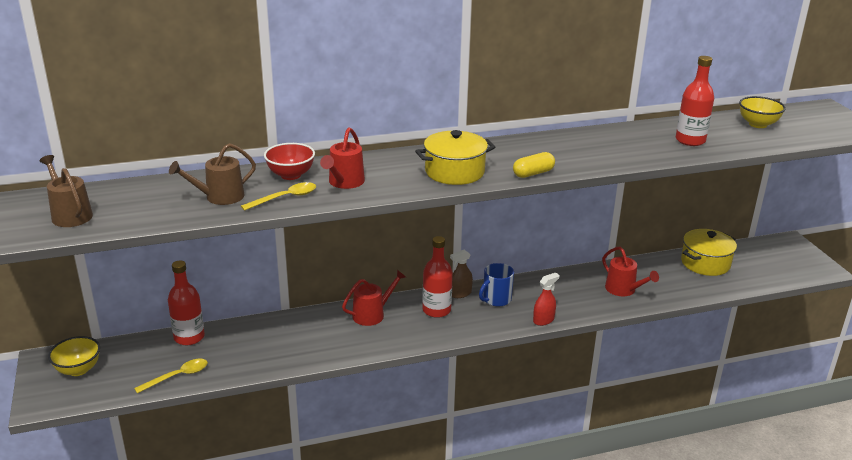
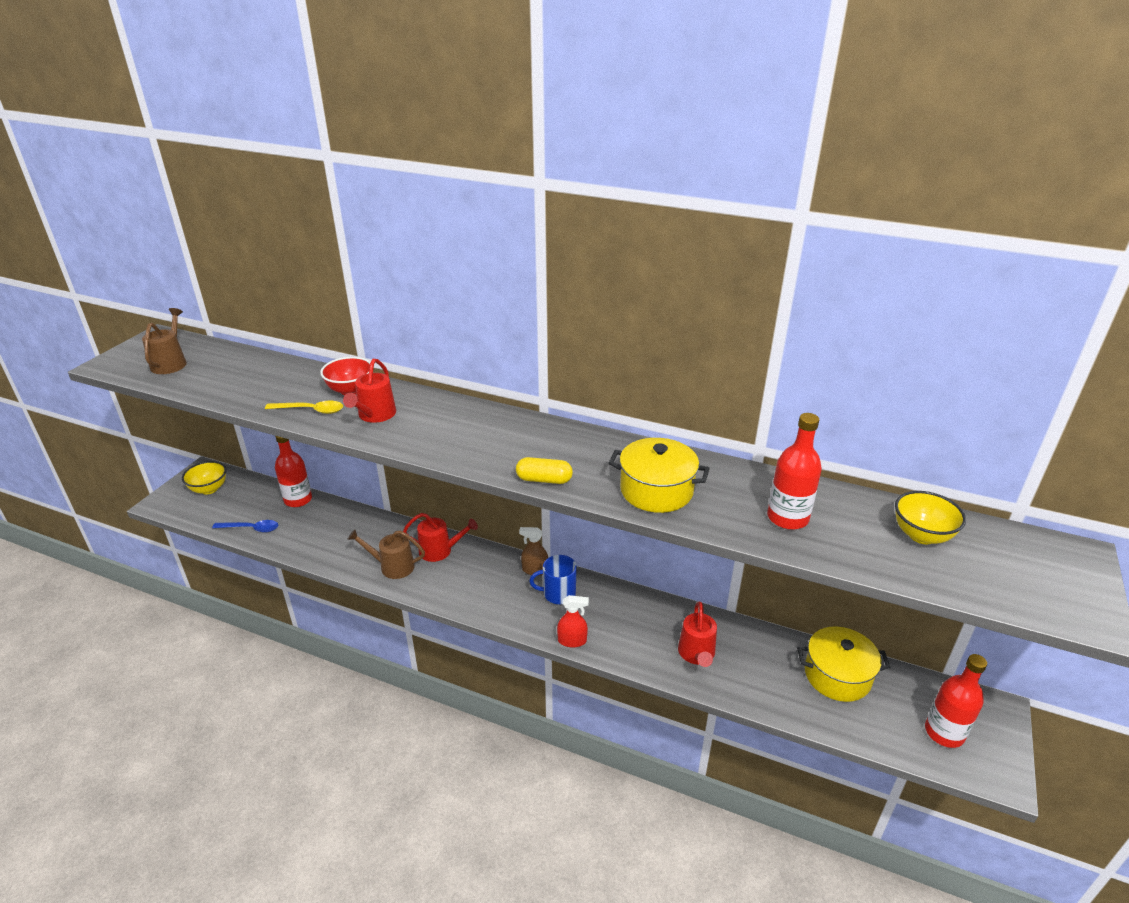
camera: 40 degrees right, 5 degrees up
(177, 376) = (251, 528): yellow spoon -> blue spoon
(220, 197) = (273, 389): brown watering can -> brown watering can (392, 566)
(344, 182) = (375, 415): red watering can -> red watering can turned 45 degrees counterclockwise
(436, 310) = (494, 575): red bottle -> red bottle (944, 732)
(454, 172) = (477, 445): yellow pot -> yellow pot (656, 490)

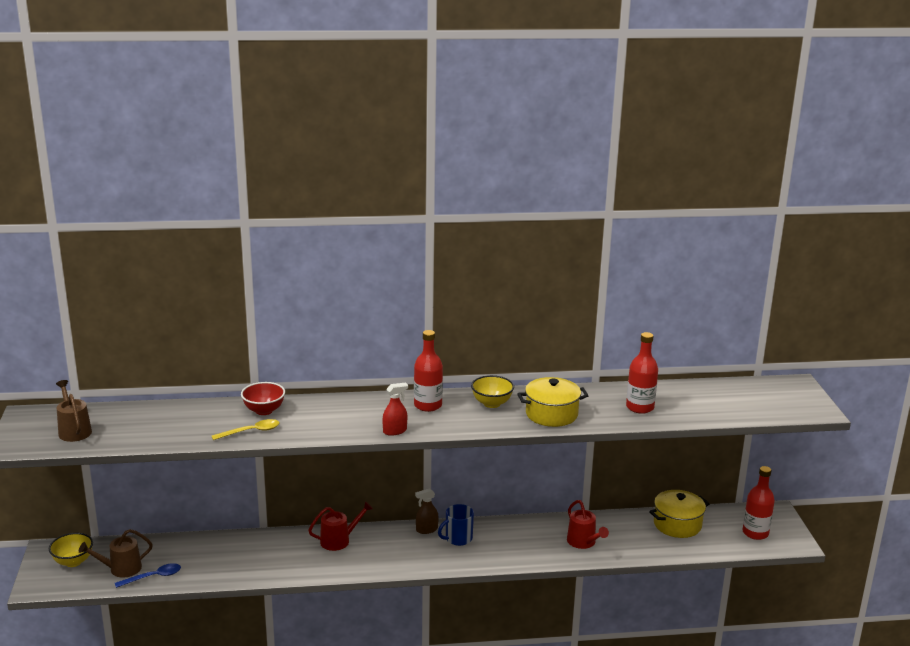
camera: 30 degrees left, 10 degrees down
(298, 500) = (172, 544): red bottle -> red bottle (428, 405)
(375, 415) = (306, 422): red watering can -> none
(392, 566) = (311, 563): brown watering can -> brown watering can (121, 569)
(544, 480) = (475, 428): yellow capsule -> none
(572, 641) = (494, 563): red spray bottle -> red spray bottle (395, 431)
(921, 535) = (716, 396): yellow bowl -> yellow bowl (492, 403)

